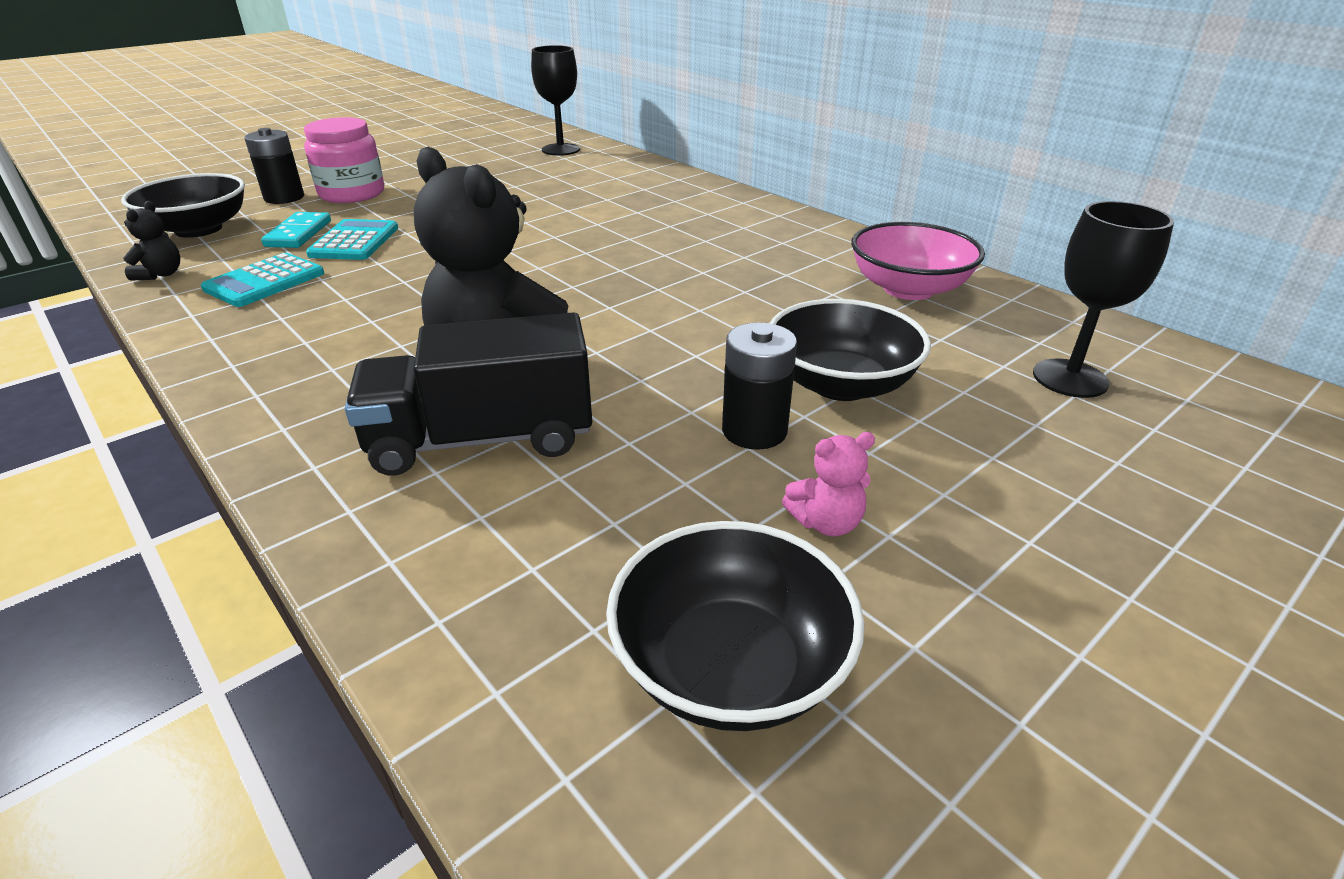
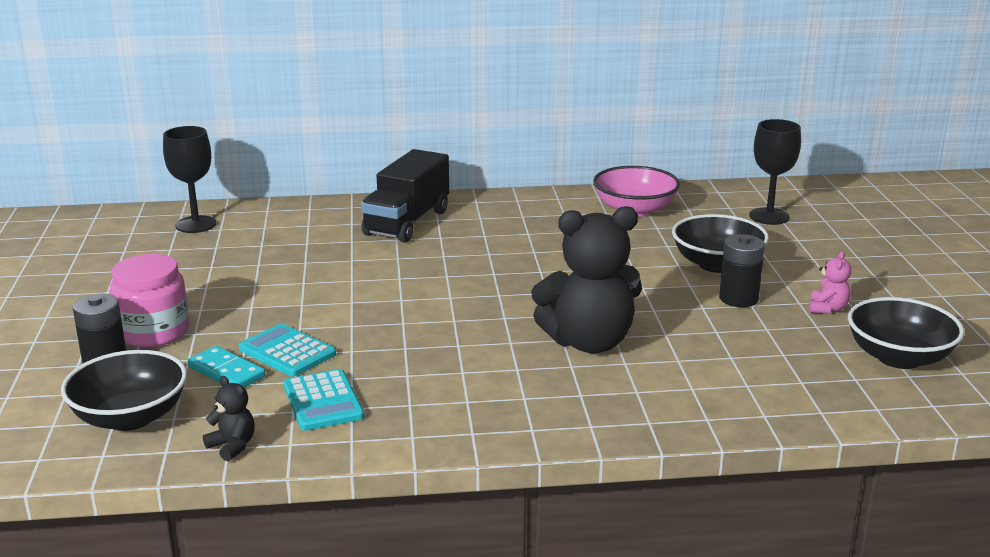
camera: 55 degrees left, 10 degrees down
(482, 439) = (672, 368): black truck -> black truck (407, 222)

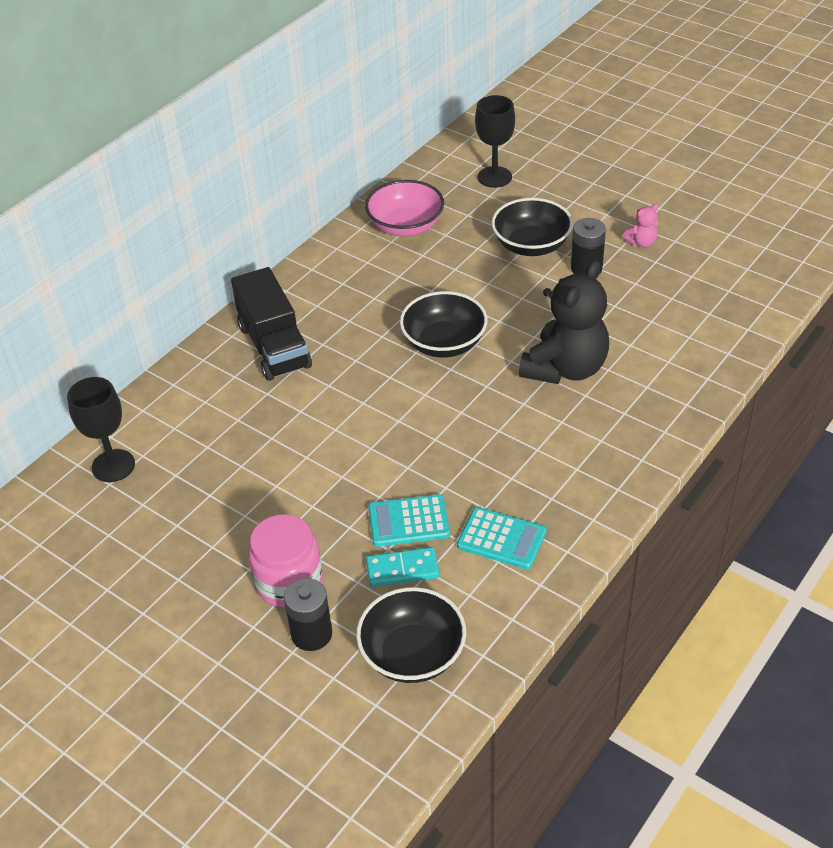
camera: 45 degrees left, 20 degrees up
(232, 446) = (513, 615): black teddy bear -> none
(827, 309) = (641, 242): pink teddy bear -> pink teddy bear turned 90 degrees clockwise
(899, 357) = (725, 257): black bowl -> black bowl (444, 343)

